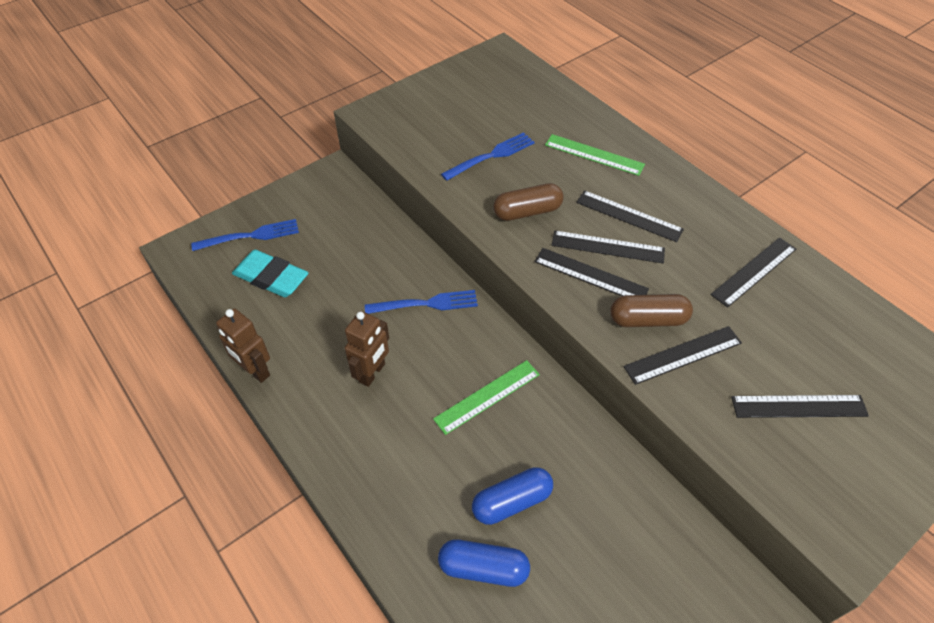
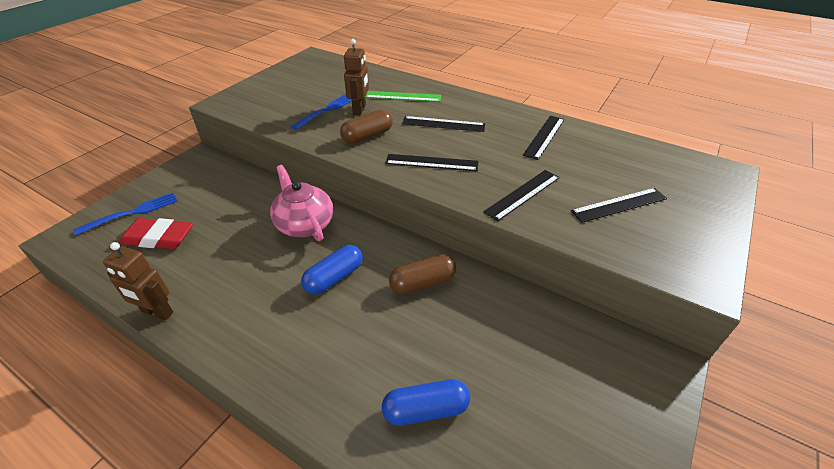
camera: 20 degrees left, 10 degrees down
(271, 277) = (158, 237): turquoise eraser -> red eraser
(372, 373) = (272, 284): brown robot -> brown robot (359, 109)
(426, 304) = (304, 224): blue fork -> pink teapot
(487, 396) = (378, 275): green ruler -> none
(512, 502) = (429, 347): blue capsule -> blue capsule (334, 278)
(607, 247) = (437, 144): black ruler -> none
(648, 319) = (487, 179): brown capsule -> brown capsule (422, 282)

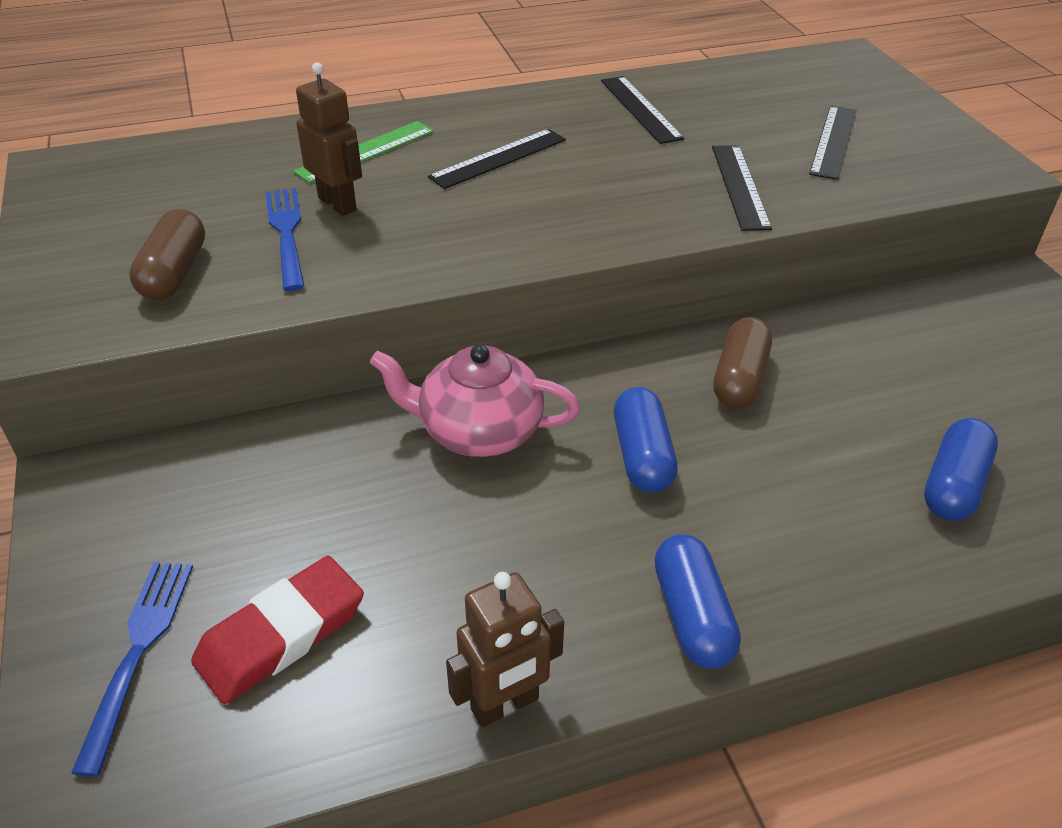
camera: 50 degrees left, 0 degrees up
(244, 345) = (692, 616): none -> blue capsule
(367, 136) = (430, 232): brown capsule -> brown capsule (174, 273)
(432, 162) = (582, 213): black ruler -> none

